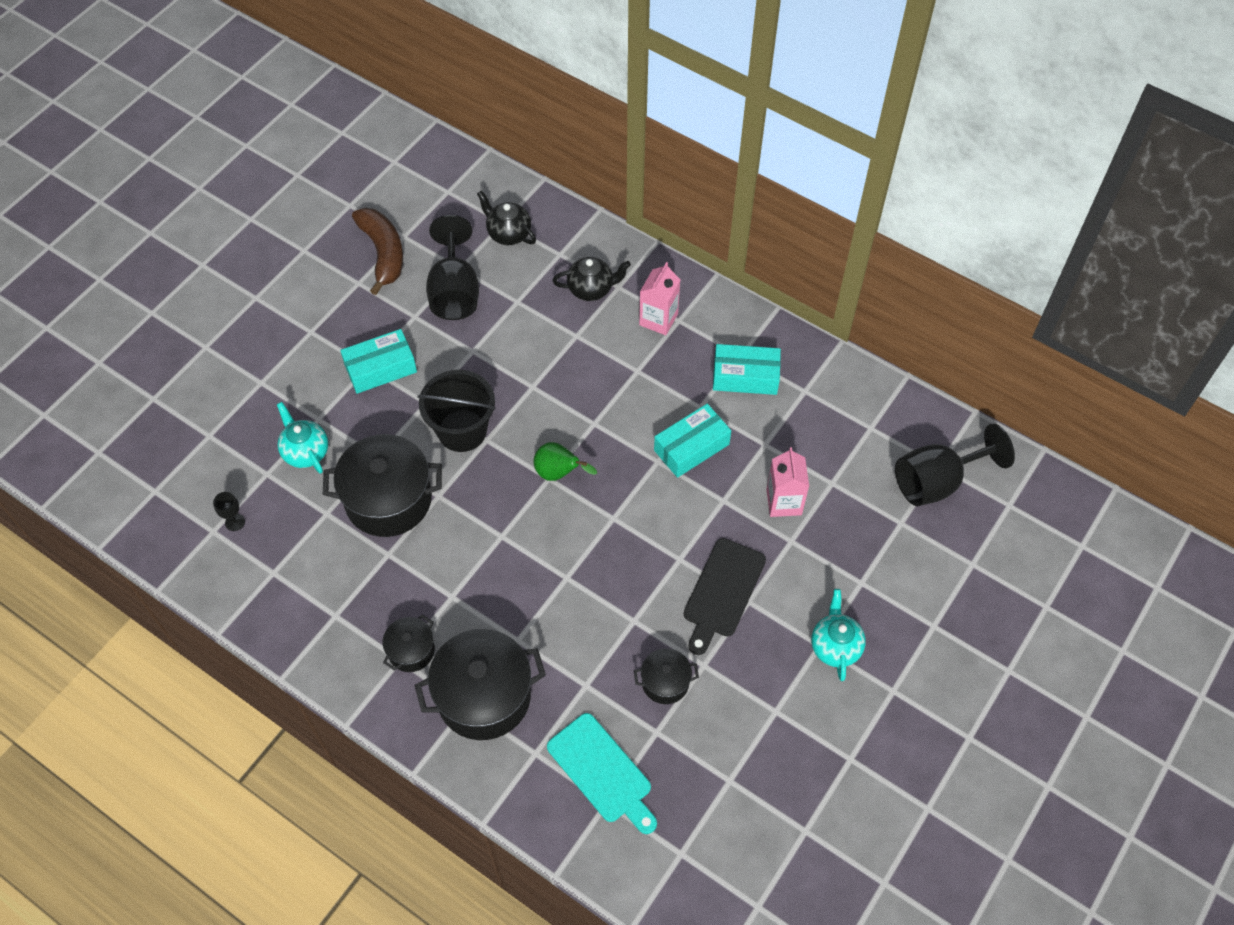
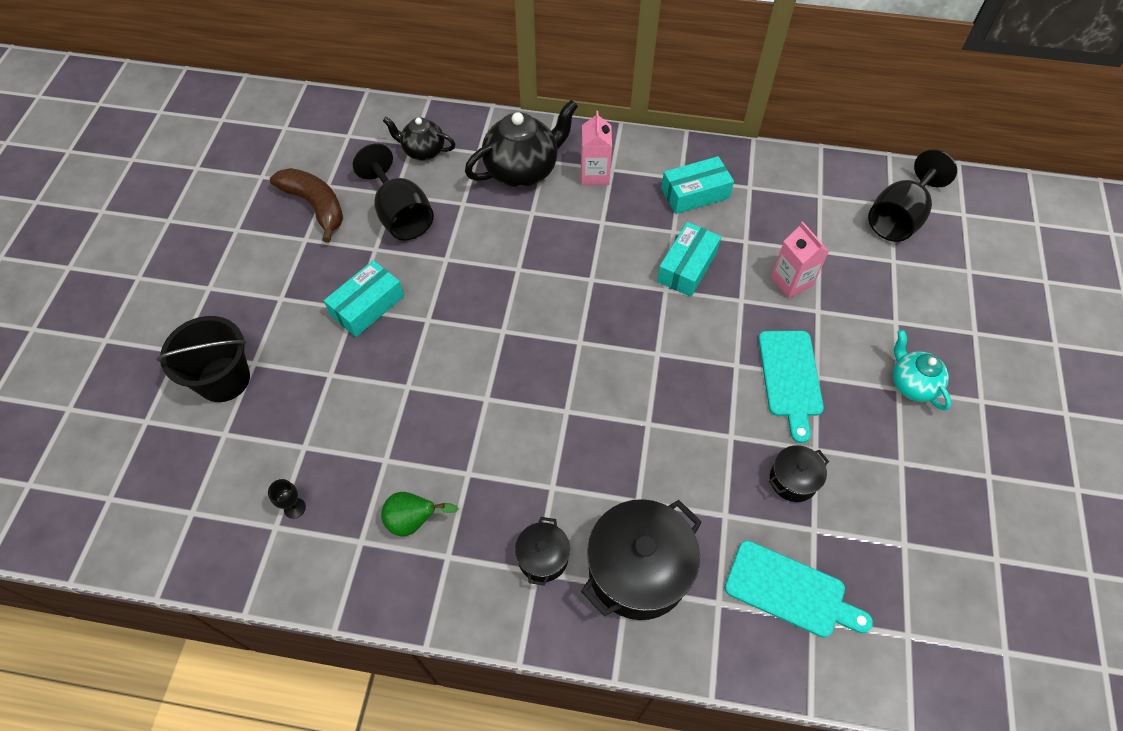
camera: 25 degrees left, 0 degrees up
(305, 452) = (333, 410): turquoise teapot -> none
(388, 500) = (440, 422): black pot -> none
(462, 430) = (475, 331): black bucket -> black bucket (224, 379)
(558, 473) = (586, 334): green pear -> green pear (414, 521)
(591, 289) = (522, 170): black teapot -> black teapot, size x1.69
(722, 592) = (790, 378): black cutting board -> turquoise cutting board

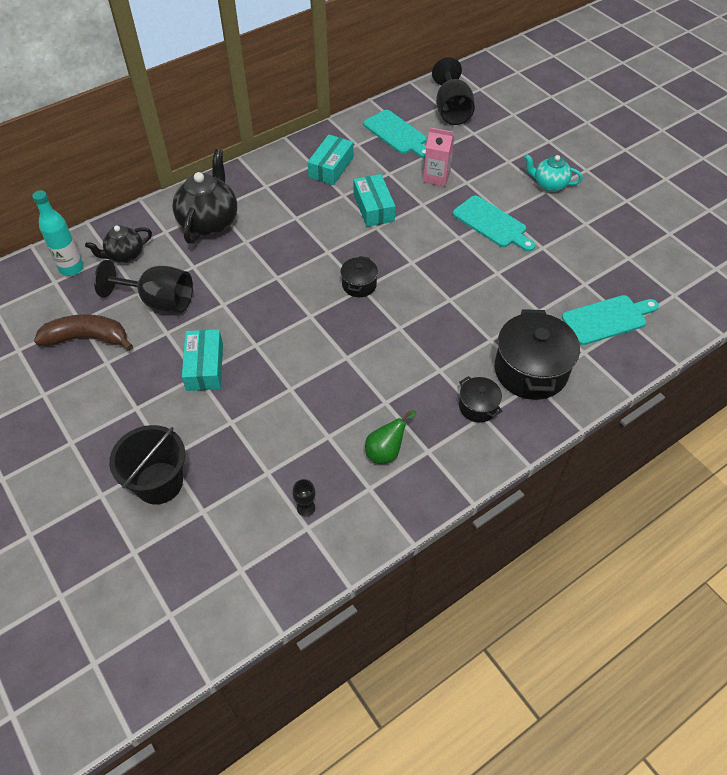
camera: 45 degrees left, 5 degrees down
(372, 133) = (71, 268): none -> turquoise bottle
(594, 174) = (258, 195): pink carton -> none
(793, 480) = (549, 269): black pot -> black pot (359, 285)
(804, 204) = (397, 134): none -> turquoise cutting board

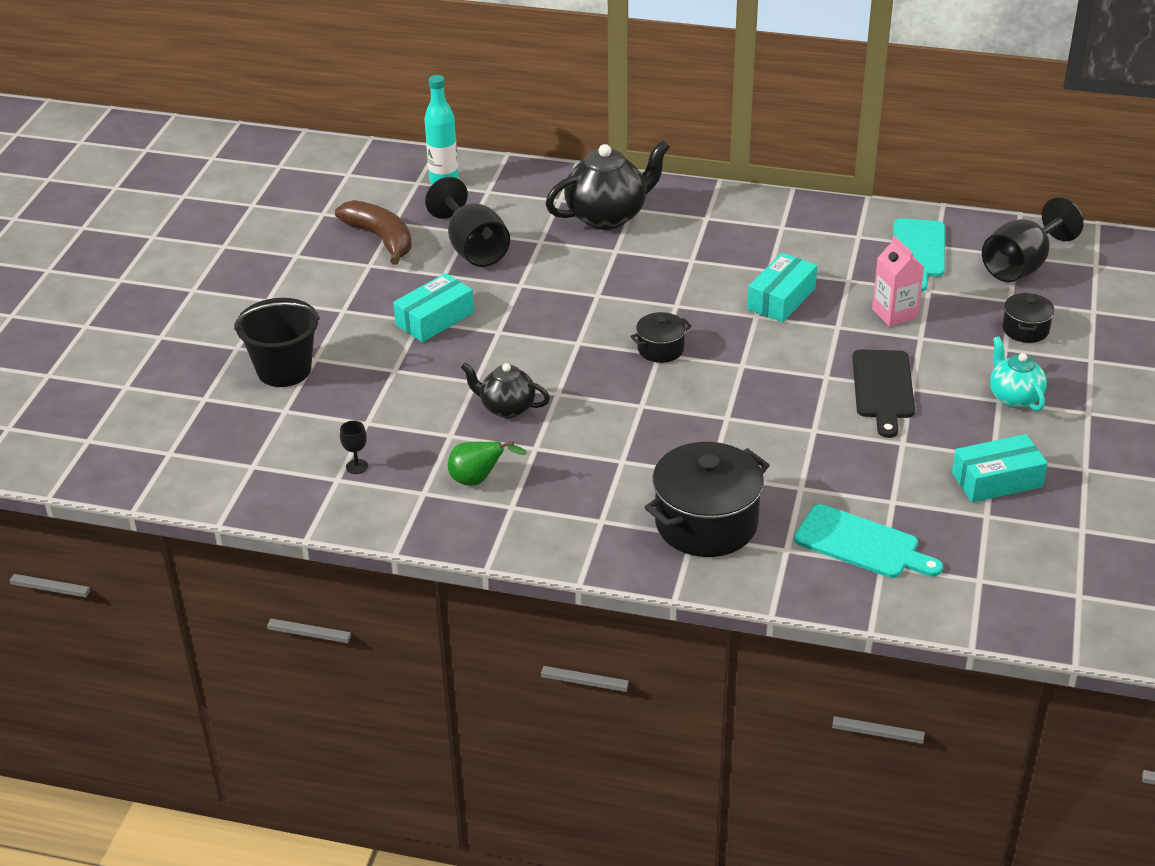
camera: 50 degrees right, 15 degrees down
(125, 255) = (499, 198): black teapot -> black teapot (506, 408)
(331, 167) = (796, 240): turquoise box -> turquoise box (997, 480)
(478, 407) = (609, 511): black pot -> black pot (1025, 329)
(492, 224) = (883, 388): turquoise cutting board -> black cutting board

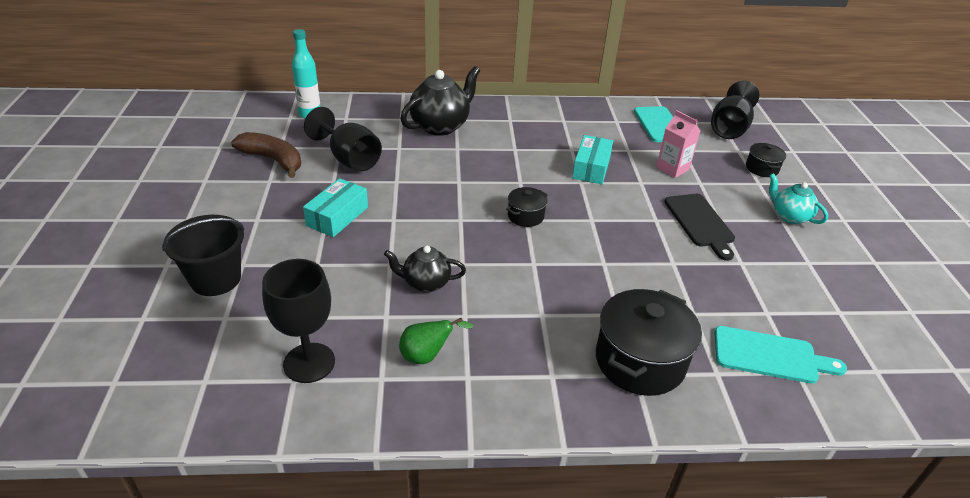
camera: 20 degrees left, 0 degrees up
(357, 466) = (309, 363): black goblet -> black goblet, size x2.41
(997, 480) = (825, 281): turquoise box -> none

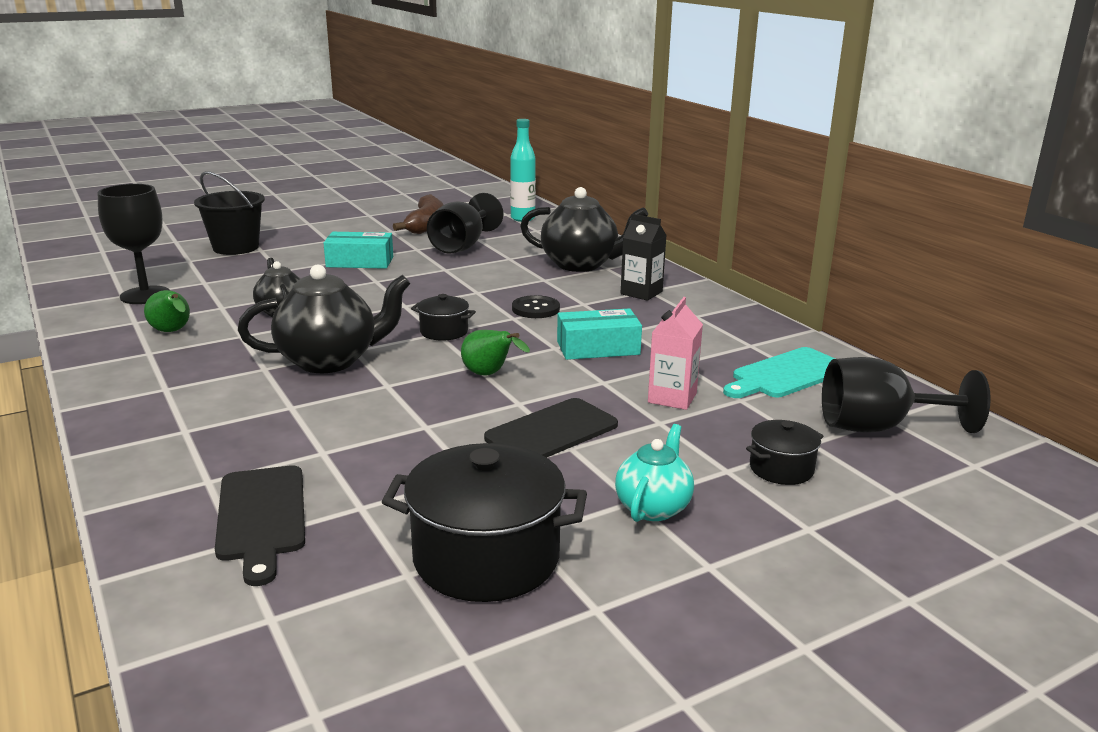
camera: 65 degrees right, 15 degrees down
(511, 169) = (535, 309): none -> black button
(512, 124) = (641, 293): none -> black carton
(547, 279) = (330, 361): none -> black teapot
(609, 218) = (489, 375): none -> green pear
(640, 361) = (210, 430): black pot -> black pot (486, 558)
(770, 356) = (261, 517): turquoise cutting board -> black cutting board

